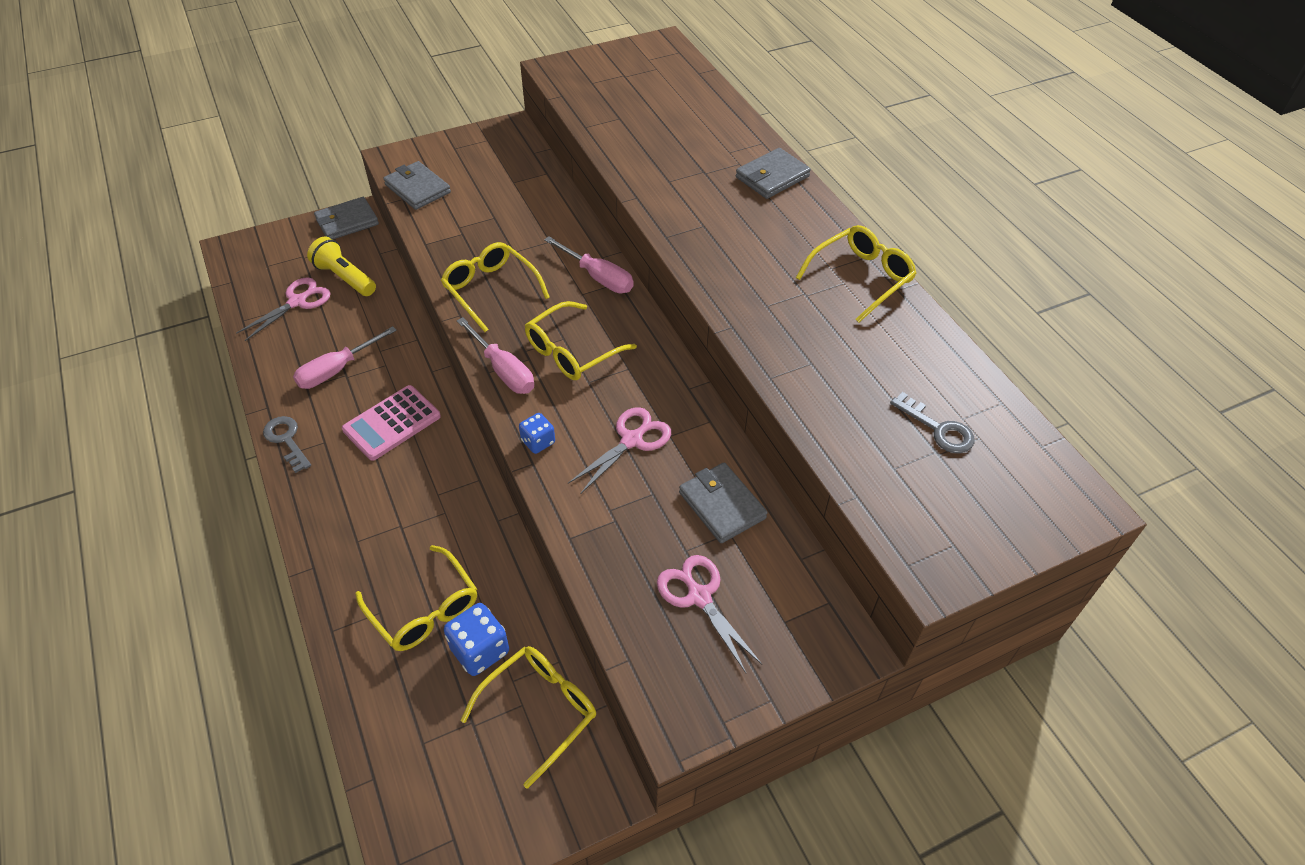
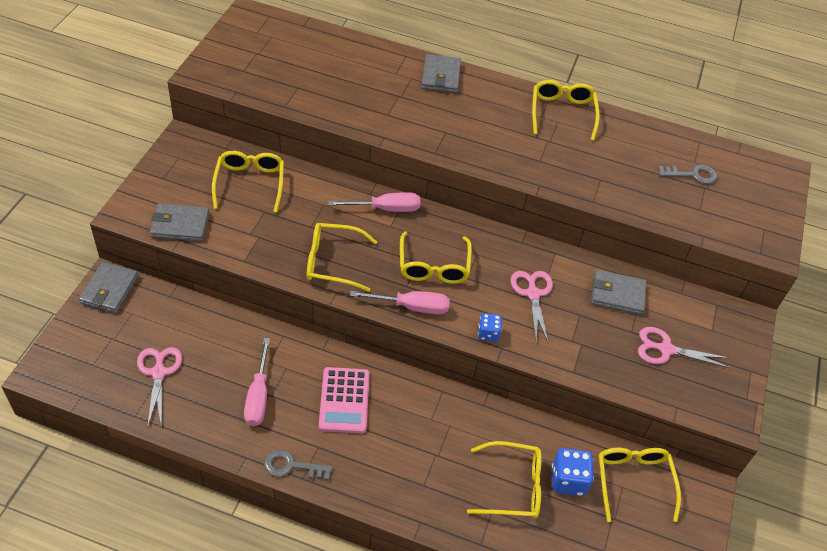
camera: 50 degrees left, 0 degrees up
(345, 278) = (169, 331): yellow flashlight -> none
(513, 190) = (250, 183): none -> yellow glasses

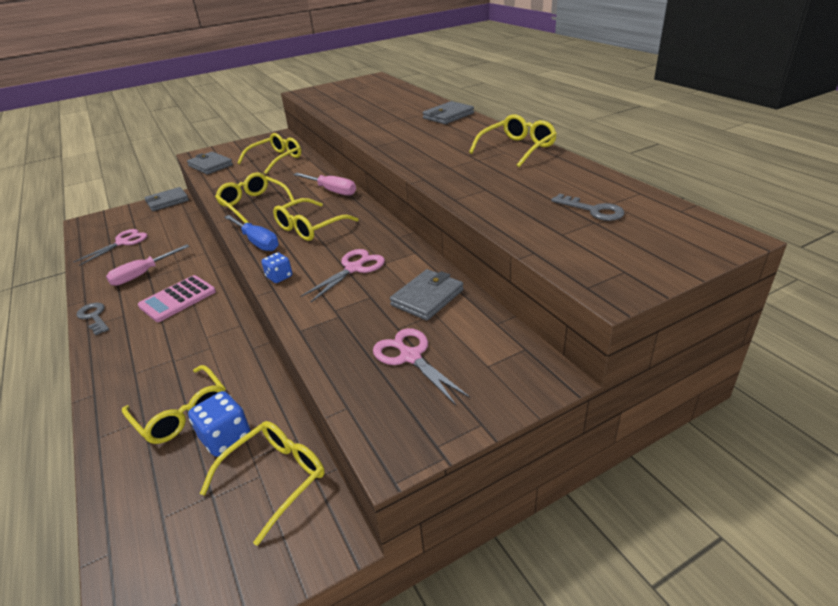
camera: 50 degrees right, 15 degrees down
(411, 307) = (257, 242): pink screwdriver -> blue screwdriver
(617, 294) = (427, 298): grey wallet -> grey wallet turned 75 degrees clockwise

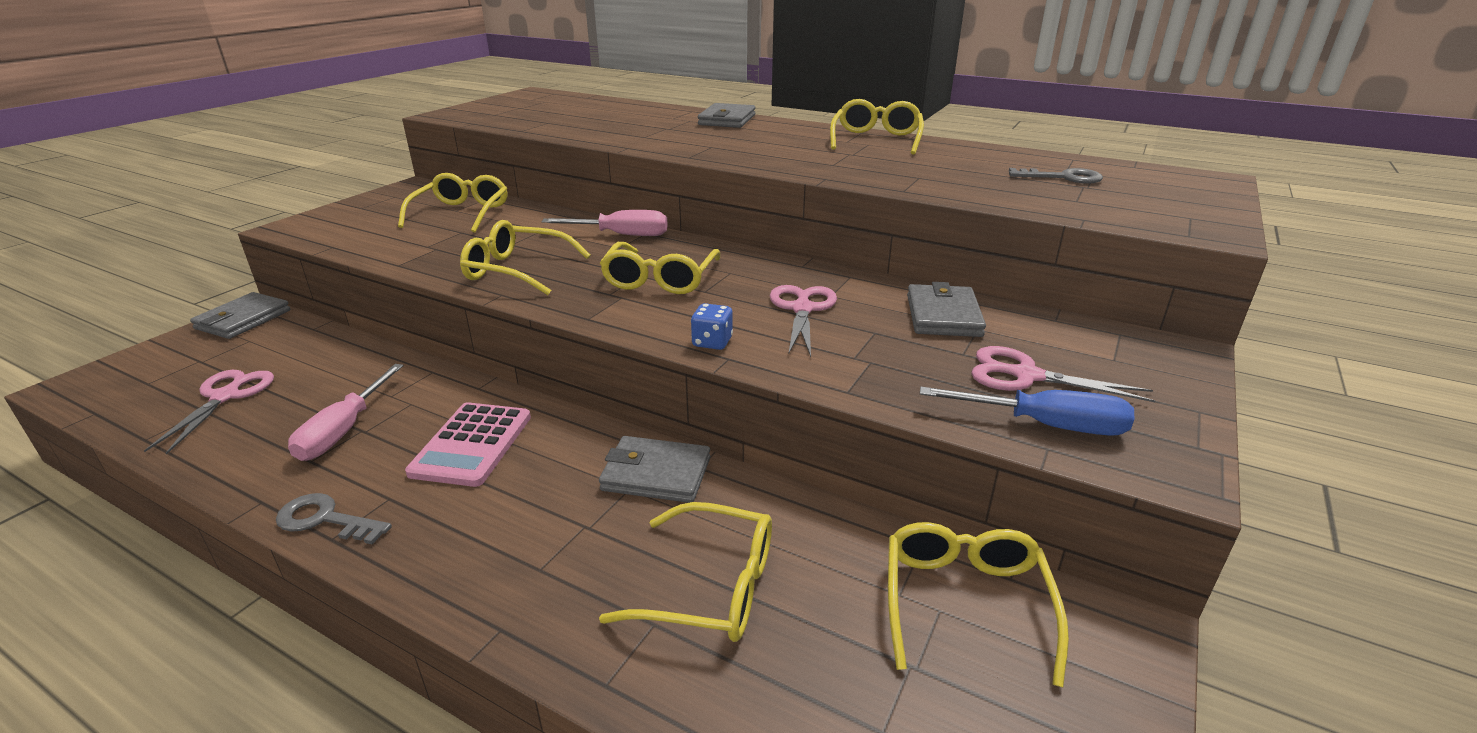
camera: 35 degrees left, 5 degrees down
(210, 165) = (345, 237): grey wallet -> grey wallet (656, 474)
(226, 438) = (826, 587): blue dice -> none
(257, 242) = (604, 312): blue screwdriver -> blue screwdriver (1045, 425)

